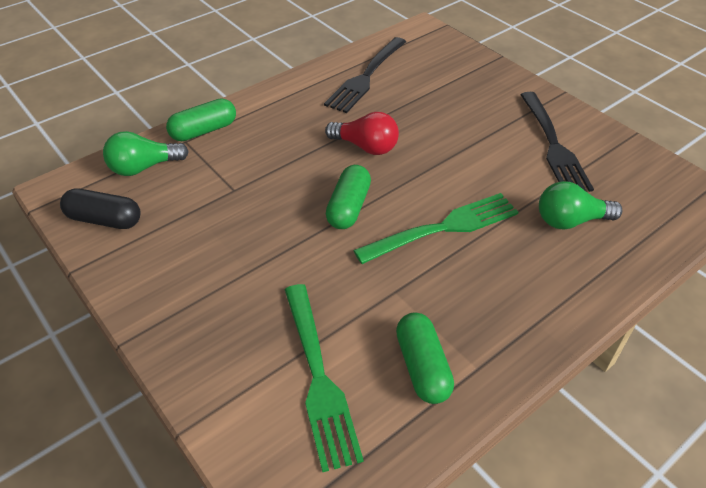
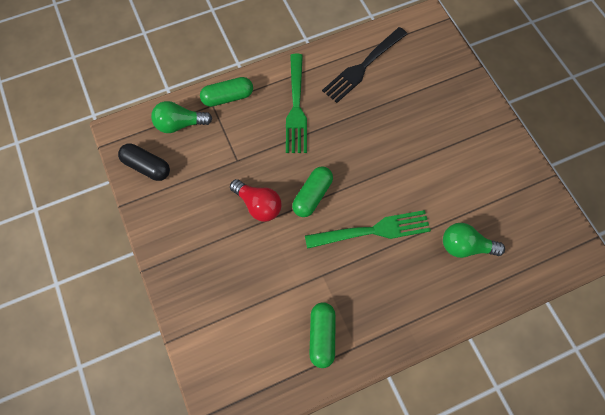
camera: 15 degrees right, 20 degrees up
(318, 376) = (256, 326): green fork -> green fork (296, 106)
(366, 147) = (341, 141): red light bulb -> red light bulb (258, 205)
(552, 144) = (483, 172): black fork -> none

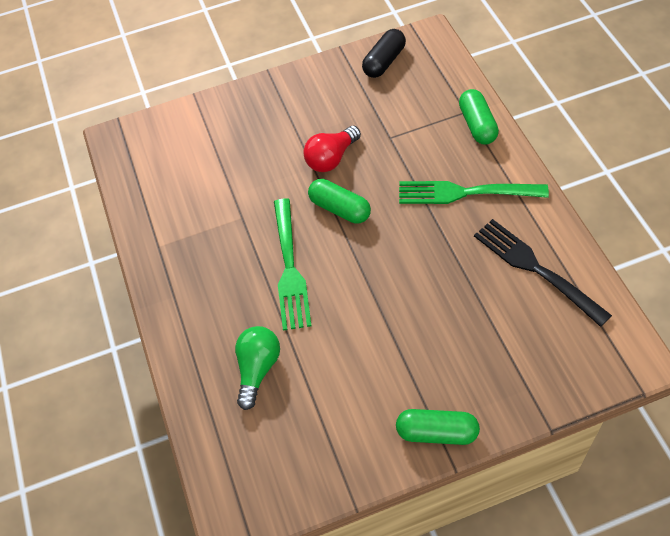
camera: 100 degrees right, 10 degrees down
(179, 124) = (438, 84): green light bulb -> none
(322, 336) = (174, 216): green capsule -> green capsule (437, 432)

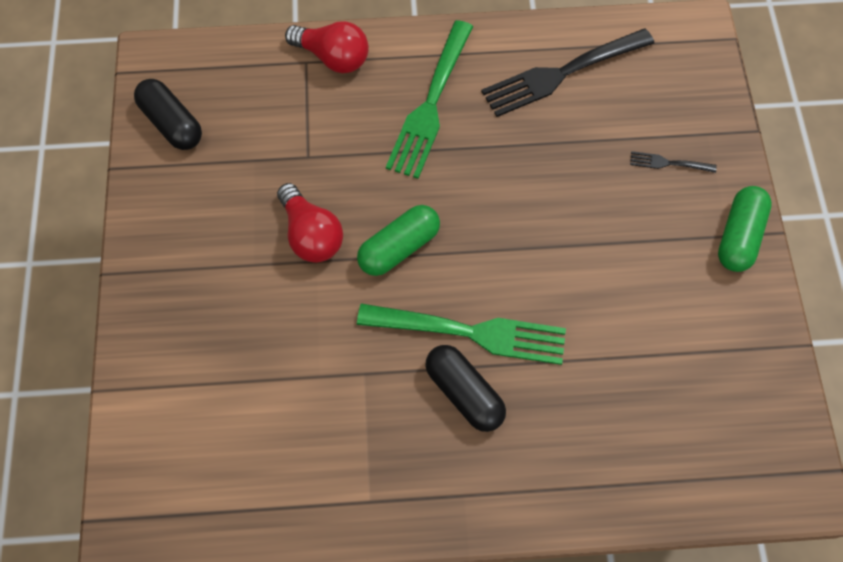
camera: 80 degrees left, 10 degrees up
(244, 277) = (464, 393): none -> black capsule
(258, 369) = (609, 409): green light bulb -> none
(477, 125) = (333, 57): green capsule -> red light bulb
(485, 365) = (669, 163): none -> black fork

